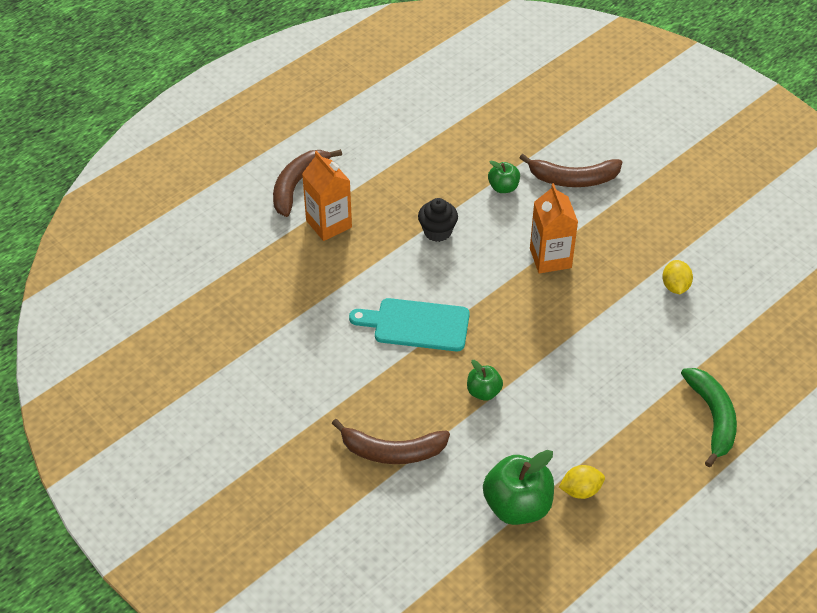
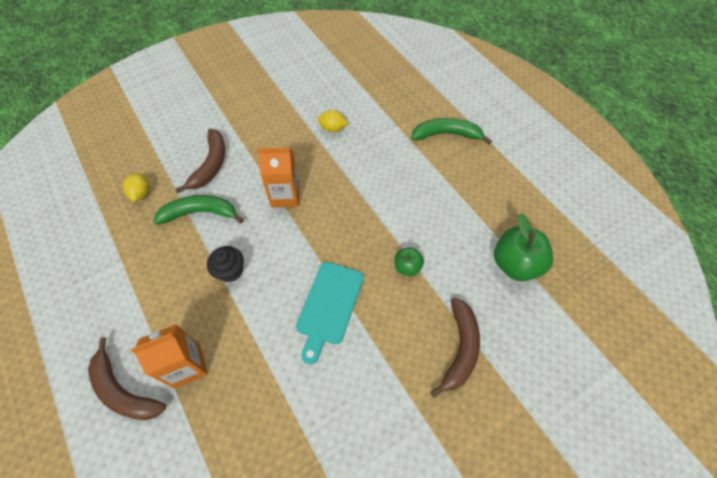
camera: 80 degrees left, 10 degrees up
(503, 187) = (200, 213): green apple -> green banana
(580, 490) = (502, 220): yellow lemon -> yellow lemon (141, 193)

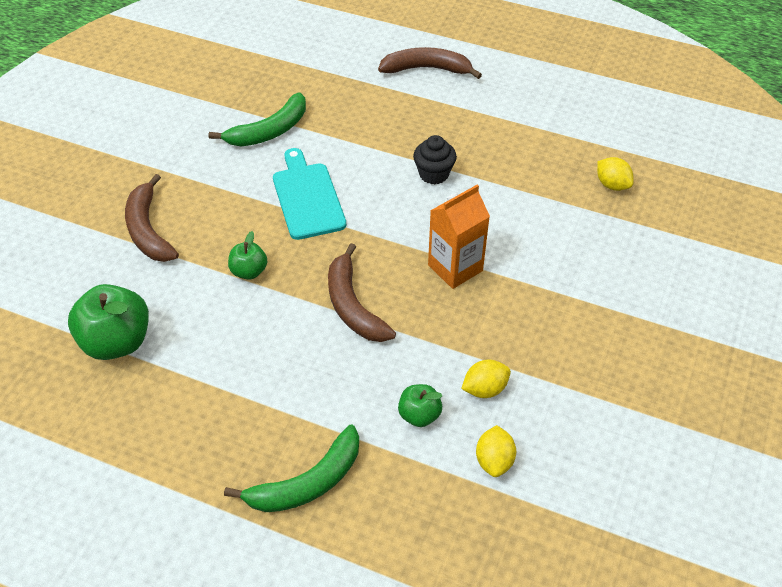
camera: 145 degrees right, 10 degrees down
(187, 366) = (394, 102): orange carton -> none
(200, 213) = (527, 202): green banana -> green banana (269, 131)
(211, 165) = (580, 252): brown banana -> brown banana (353, 305)
(357, 100) = (494, 460): none -> yellow lemon
(373, 134) = (419, 415): none -> green apple

